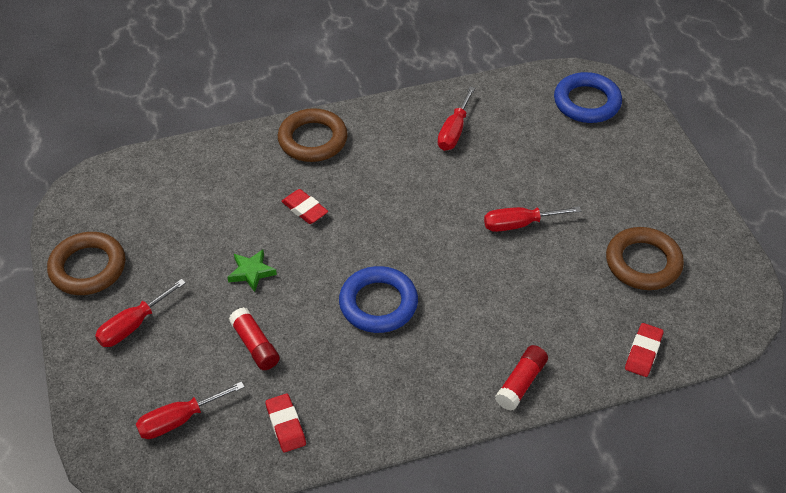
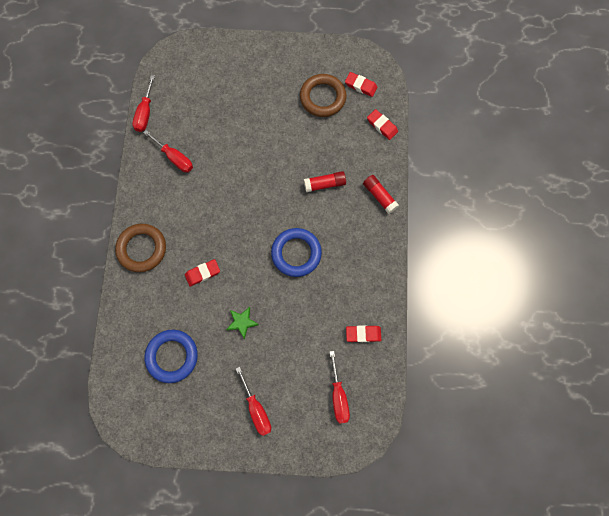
camera: 70 degrees left, 25 degrees up
(88, 268) = (195, 429): brown ring -> none
(255, 345) = (300, 336): red glue stick -> red glue stick (324, 184)
(519, 224) = (268, 151): red screwdriver -> red screwdriver (145, 113)
(587, 102) = (185, 70): blue ring -> blue ring (172, 356)
(694, 304) = (360, 86): none -> red eraser

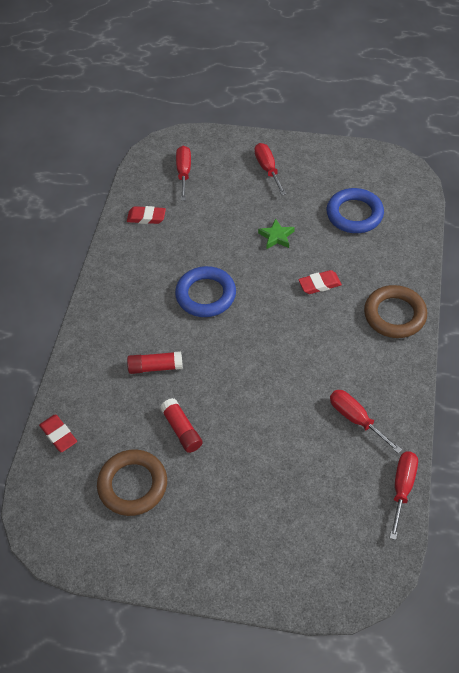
camera: 170 degrees left, 20 degrees down
(360, 86) = (72, 497): red eraser -> none
(379, 196) = (89, 347): red glue stick -> red glue stick (181, 430)

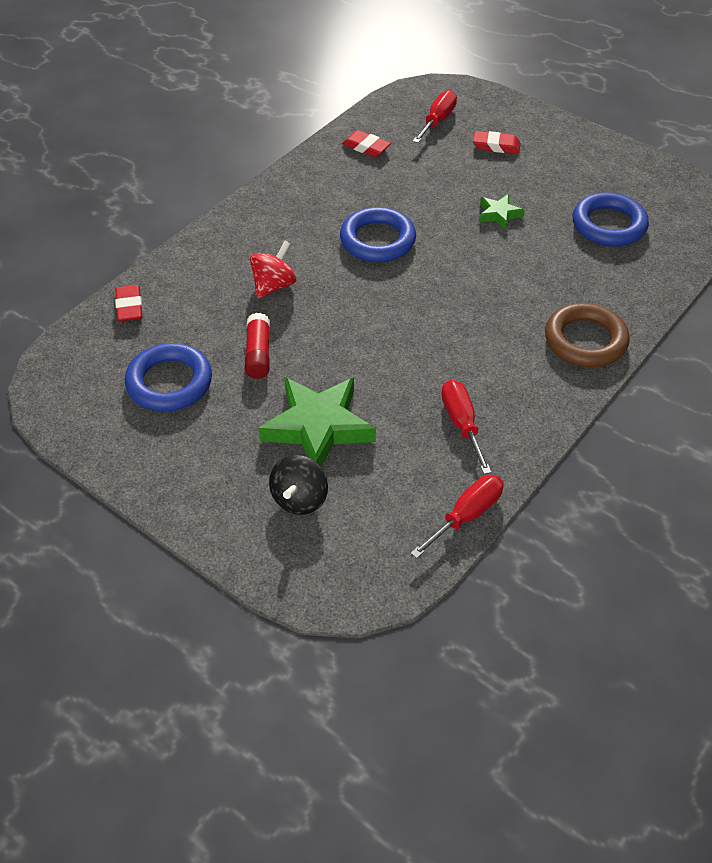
camera: 25 degrees right, 5 degrees down
(133, 485) = (169, 382): brown ring -> blue ring
(155, 367) = (273, 285): red glue stick -> red spinning top
(262, 469) = (318, 427): none -> green star
(268, 169) = (536, 148): red screwdriver -> none
(286, 533) = (299, 499): none -> black spinning top
(319, 284) = (516, 277): red eraser -> red eraser (496, 146)

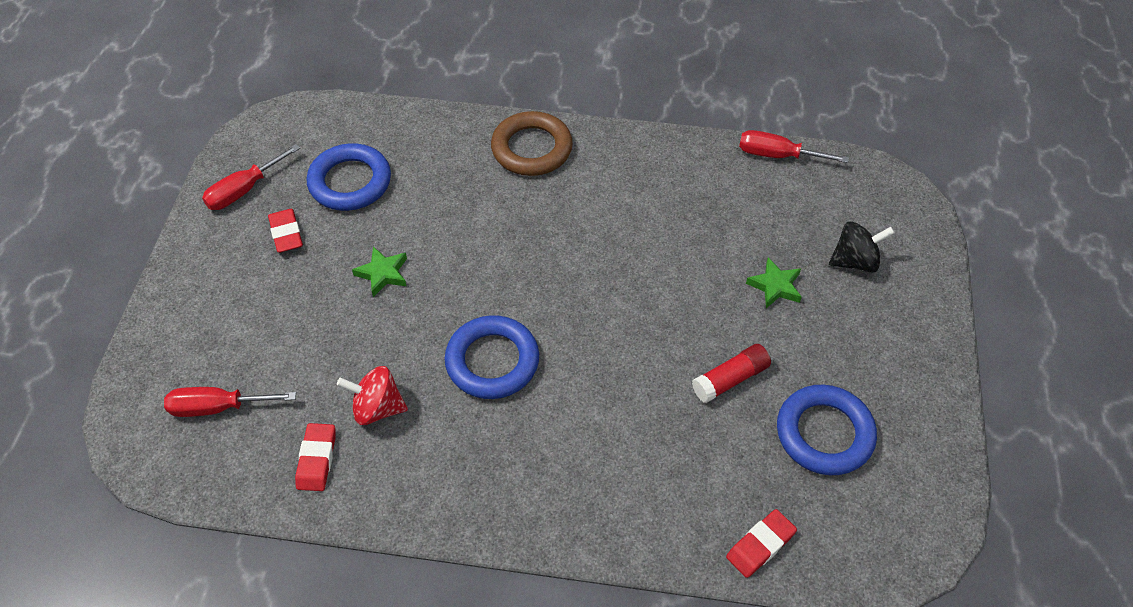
camera: 120 degrees left, 5 degrees up
(273, 285) = (628, 420): red spinning top -> red spinning top (377, 408)
(318, 427) = (775, 286): green star -> green star, size x0.49
(462, 424) = (691, 192): red screwdriver -> red screwdriver (244, 190)
(496, 146) = (248, 325): red eraser -> red eraser (286, 234)

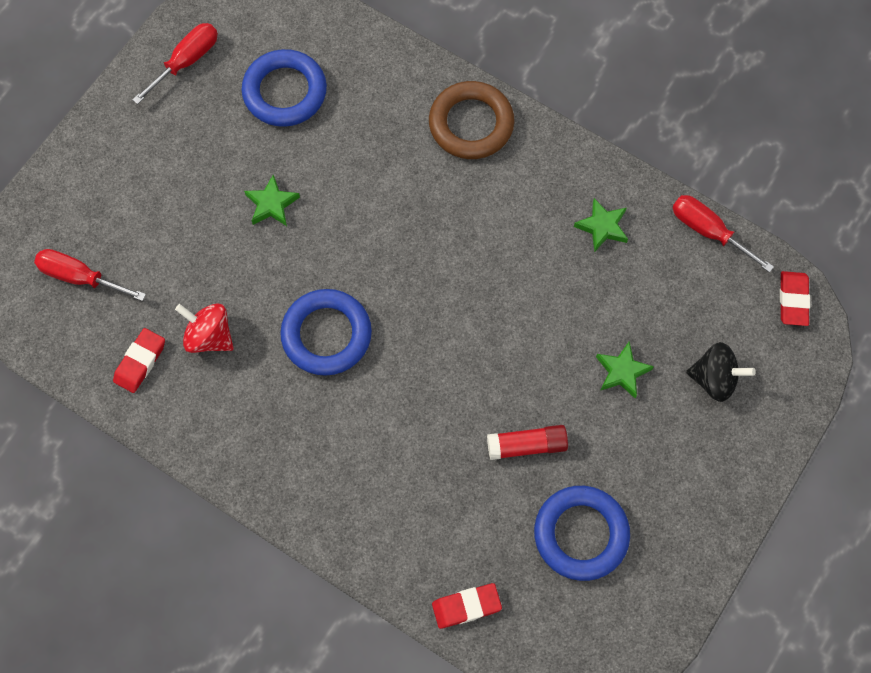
camera: 25 degrees right, 15 degrees up
(244, 190) = (186, 61): red screwdriver -> red screwdriver turned 150 degrees clockwise
(286, 234) = (205, 125): red eraser -> red eraser (793, 300)
(689, 184) = (602, 227): none -> green star

